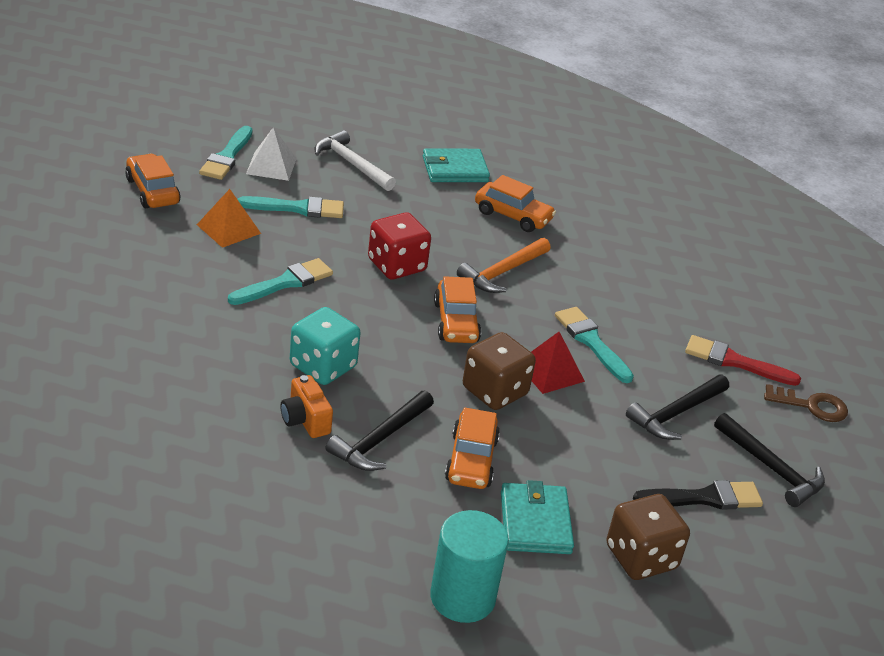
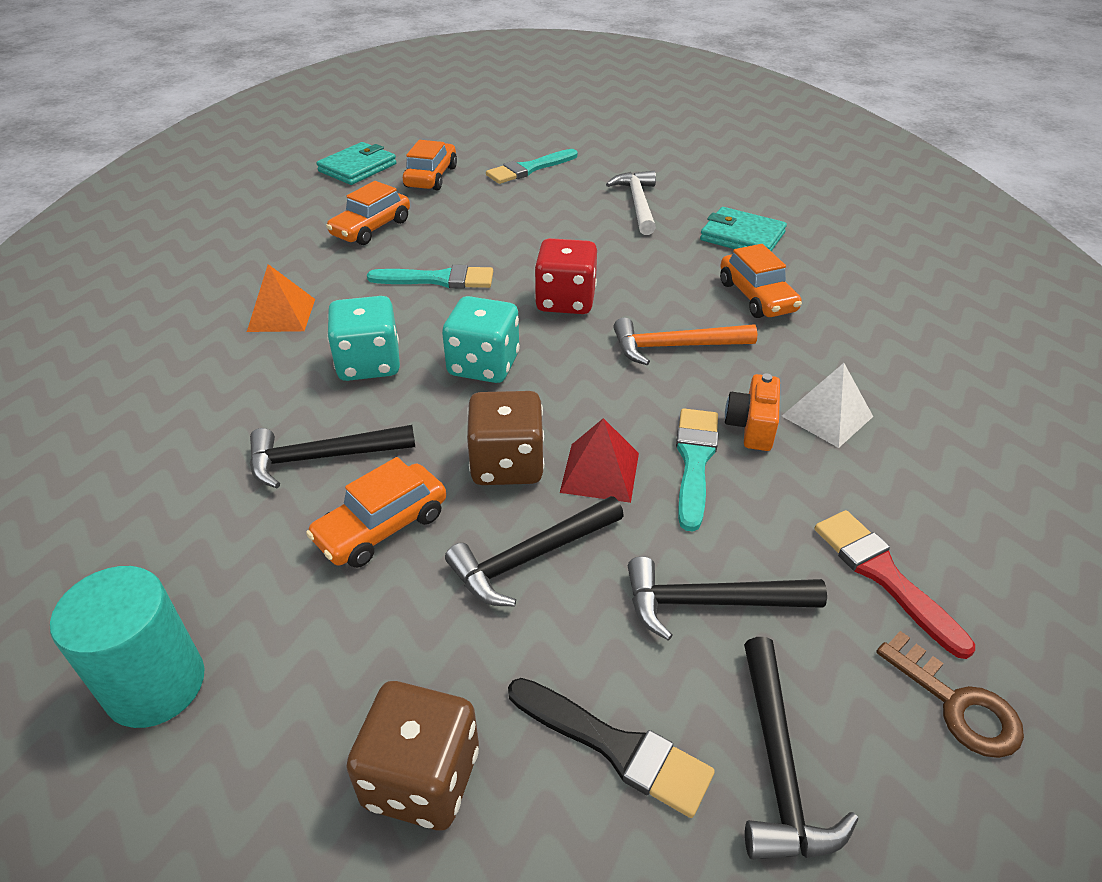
camera: 45 degrees right, 5 degrees up
(228, 229) = (452, 222): orange pyramid -> orange pyramid (281, 315)
(271, 166) = (558, 185): white pyramid -> white pyramid (827, 416)
(297, 208) = (535, 224): turquoise brush -> none
(305, 420) = (283, 405): orange camera -> orange camera (751, 427)
(401, 335) = (483, 365): none -> turquoise dice
(456, 322) = (557, 376): orange car -> orange car (371, 228)
(535, 522) = (354, 643): turquoise wallet -> turquoise wallet (357, 168)
(569, 435) = (530, 557): none -> black hammer

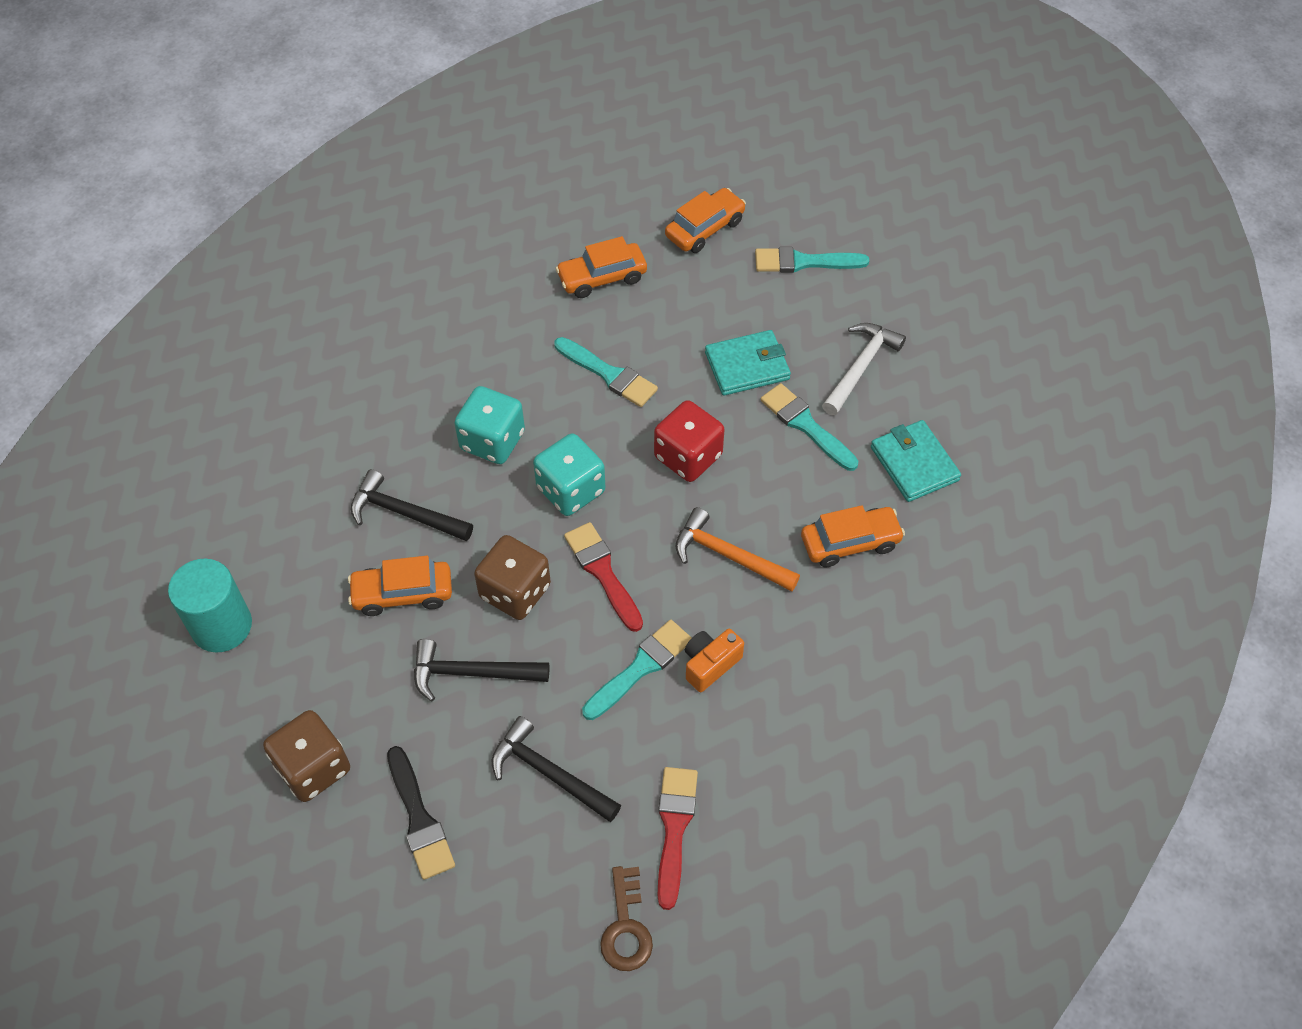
camera: 35 degrees right, 15 degrees up
(281, 315) = (466, 351): orange pyramid -> none
(357, 168) = (650, 181): turquoise wallet -> turquoise wallet (747, 366)
(578, 408) = (603, 572): none -> red brush
(600, 472) = (569, 636): red pyramid -> none
(637, 247) = (805, 425): none -> turquoise brush
(757, 297) = (850, 542): orange car -> orange car turned 120 degrees counterclockwise
(777, 765) = (493, 886): black hammer -> none
(827, 416) = (776, 690): white pyramid -> none

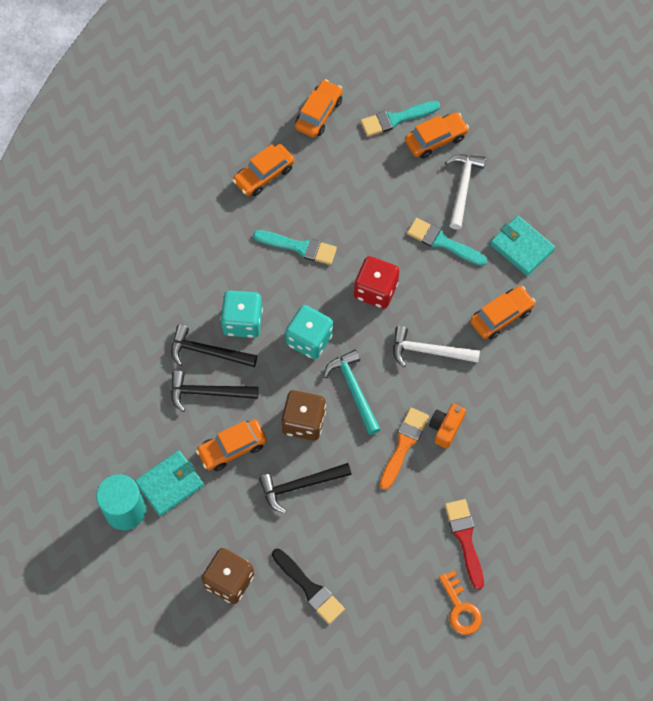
camera: 20 degrees left, 10 degrees up
(549, 773) = (376, 532): black hammer -> black hammer (207, 352)
(603, 572) = (354, 389): red brush -> turquoise hammer
(626, 927) = (460, 608): brown key -> orange key
(641, 667) = (404, 445): turquoise brush -> orange brush
(728, 555) = (428, 351): orange hammer -> white hammer
(747, 366) = (388, 211): turquoise wallet -> turquoise wallet (170, 484)
(847, 300) = (435, 139): none -> orange car

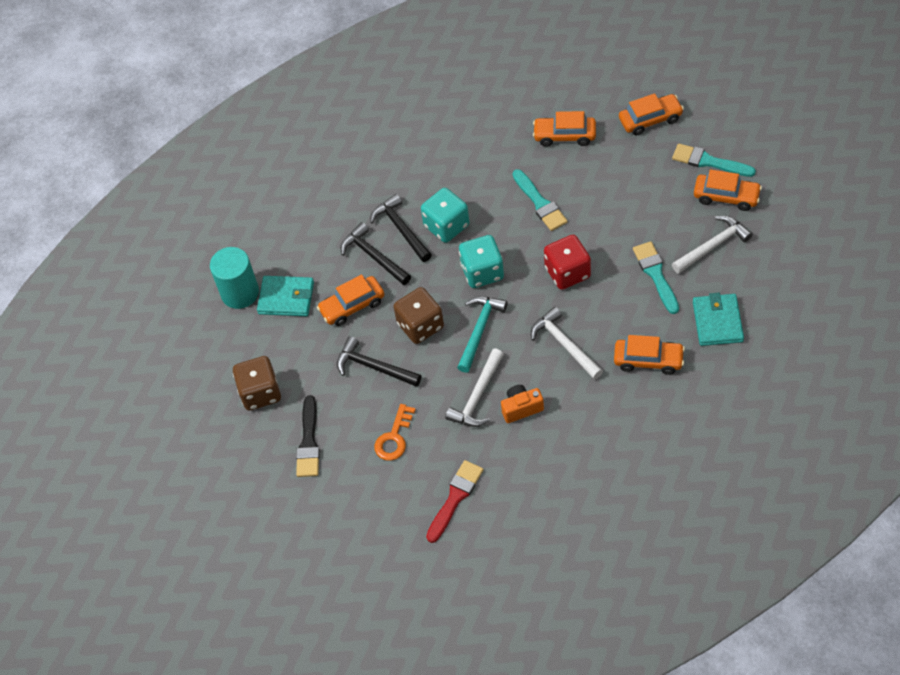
camera: 50 degrees right, 10 degrees down
(232, 448) = (352, 306): orange car -> orange car turned 45 degrees counterclockwise
(404, 445) = (477, 396): orange brush -> white hammer
(460, 608) = (401, 544): orange key -> orange key (394, 438)

